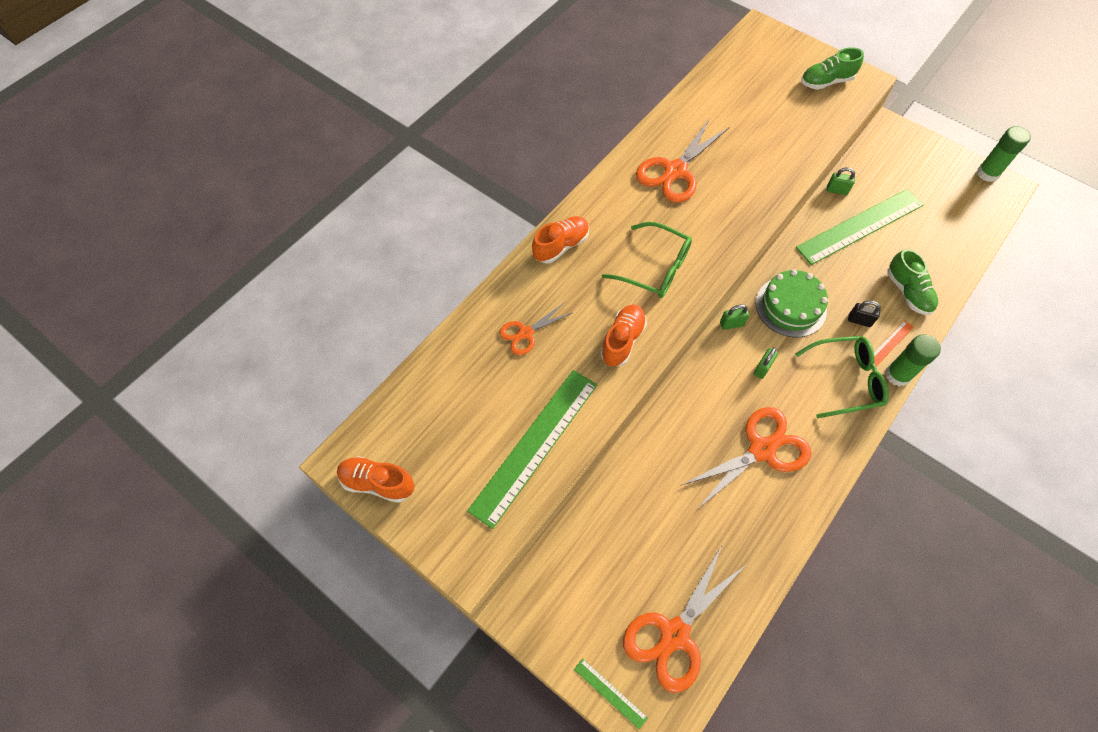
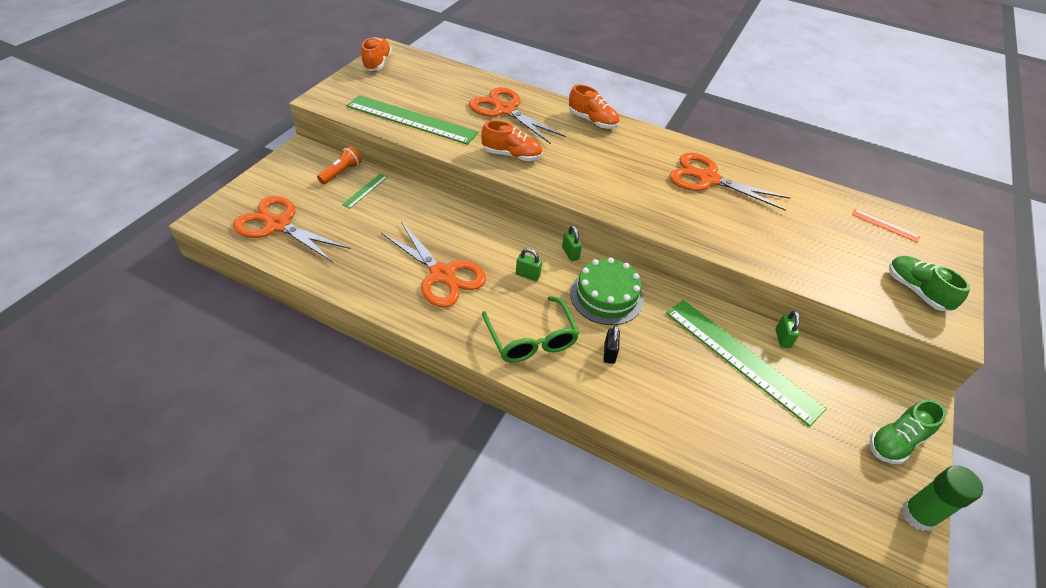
camera: 75 degrees right, 15 degrees down
(526, 333) = (505, 110): orange scissors -> orange scissors, size x1.77
(574, 555) = (341, 172): none -> orange flashlight
(610, 693) = (239, 195): green ruler -> green ruler (365, 190)
(654, 268) = (591, 169): green glasses -> none
(890, 343) = (588, 380): orange ruler -> orange ruler (885, 225)
(897, 375) = (549, 385): green glue stick -> none
(908, 292) = (666, 402): green shoe -> green shoe (896, 442)

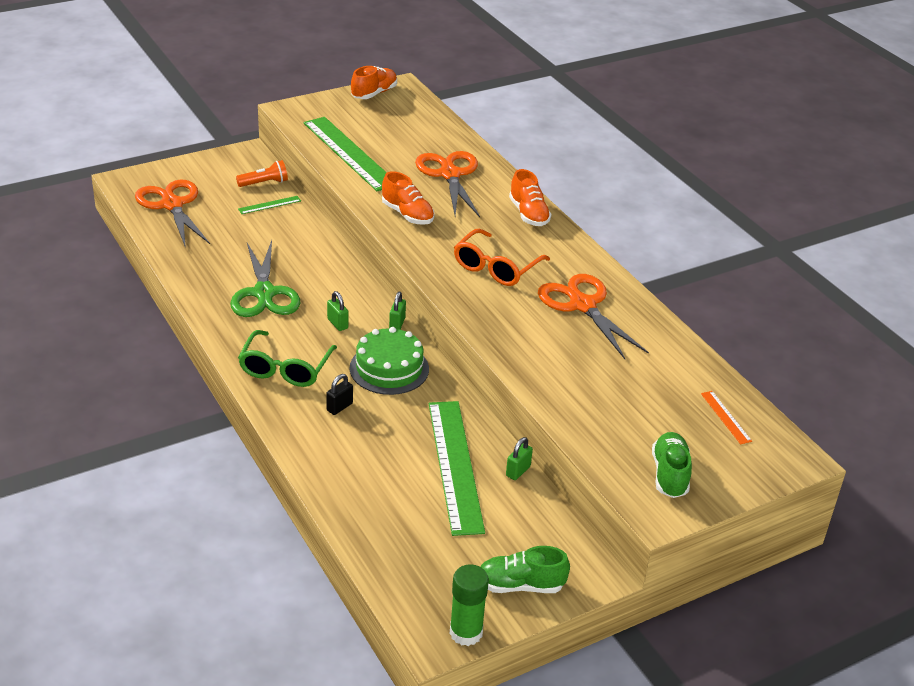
camera: 35 degrees right, 10 degrees down
(442, 275) = (264, 293): orange scissors -> green scissors
(621, 173) = (496, 267): none -> orange glasses

